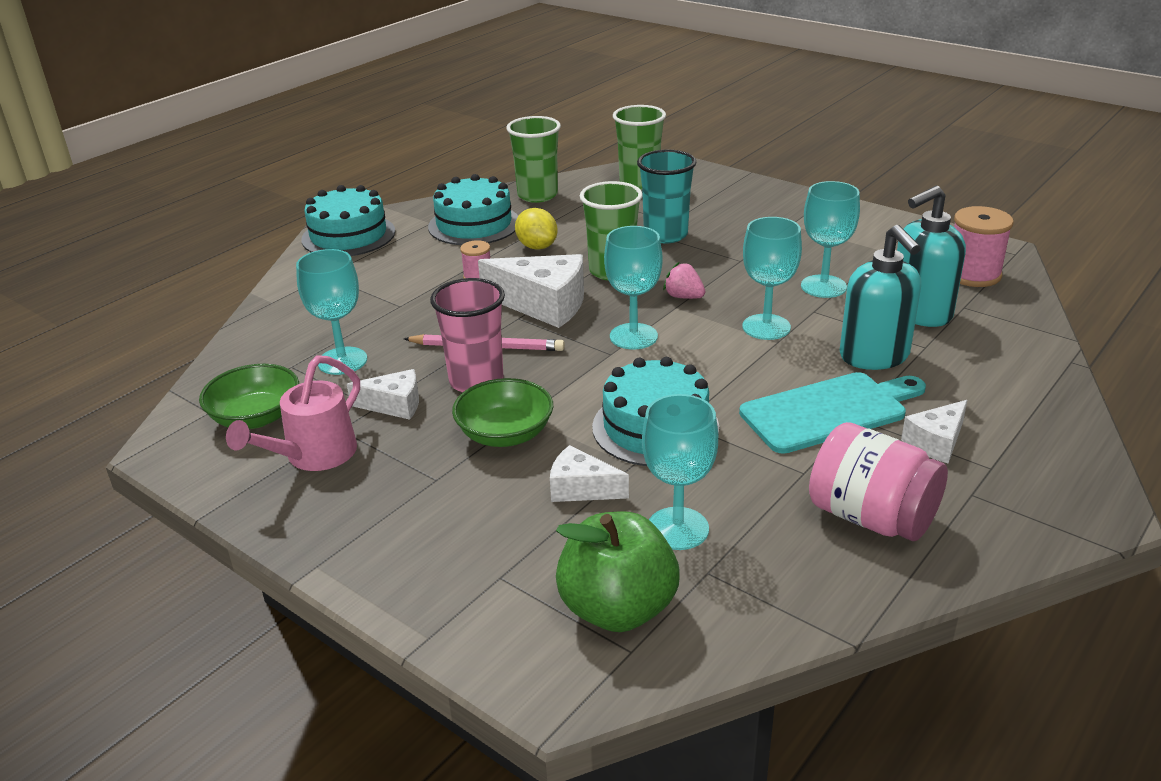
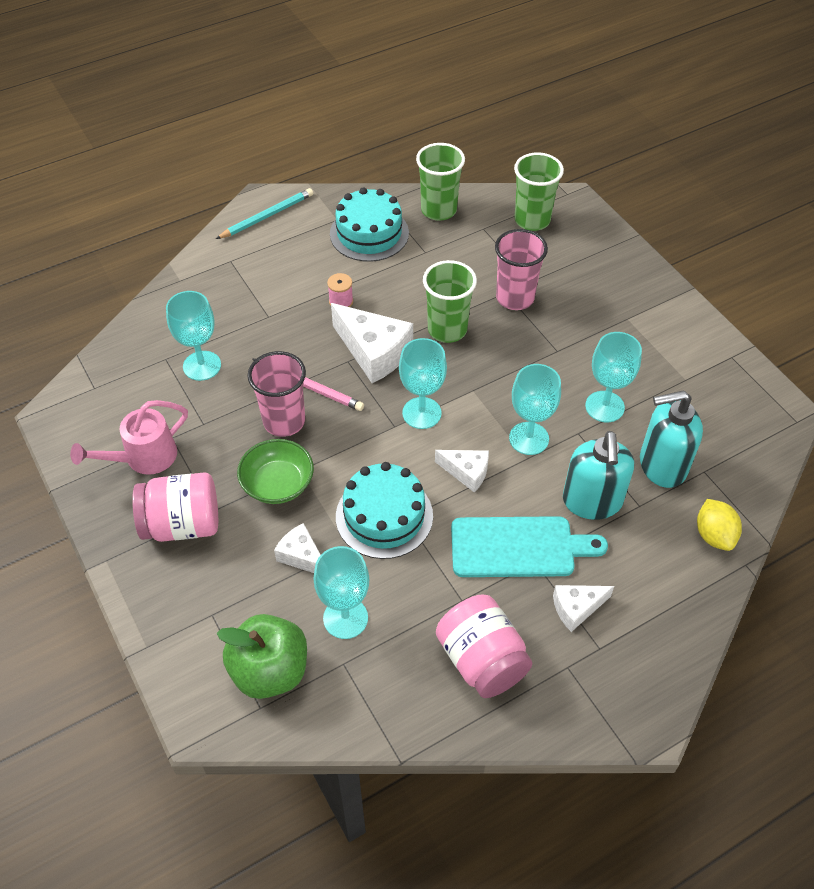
camera: 20 degrees right, 20 degrees up
(256, 417) = (122, 405): green bowl -> none
(348, 235) = (267, 216): turquoise cake -> turquoise pencil
(394, 405) = (217, 426): white cheese -> white cheese (467, 472)
(404, 502) = (182, 524): none -> pink jar
(537, 247) = (404, 279): yellow lemon -> yellow lemon (714, 535)
(665, 235) = (515, 298): turquoise cup -> pink cup
(684, 297) = (485, 380): pink strawberry -> none
(972, 274) = (740, 435): pink spool -> none

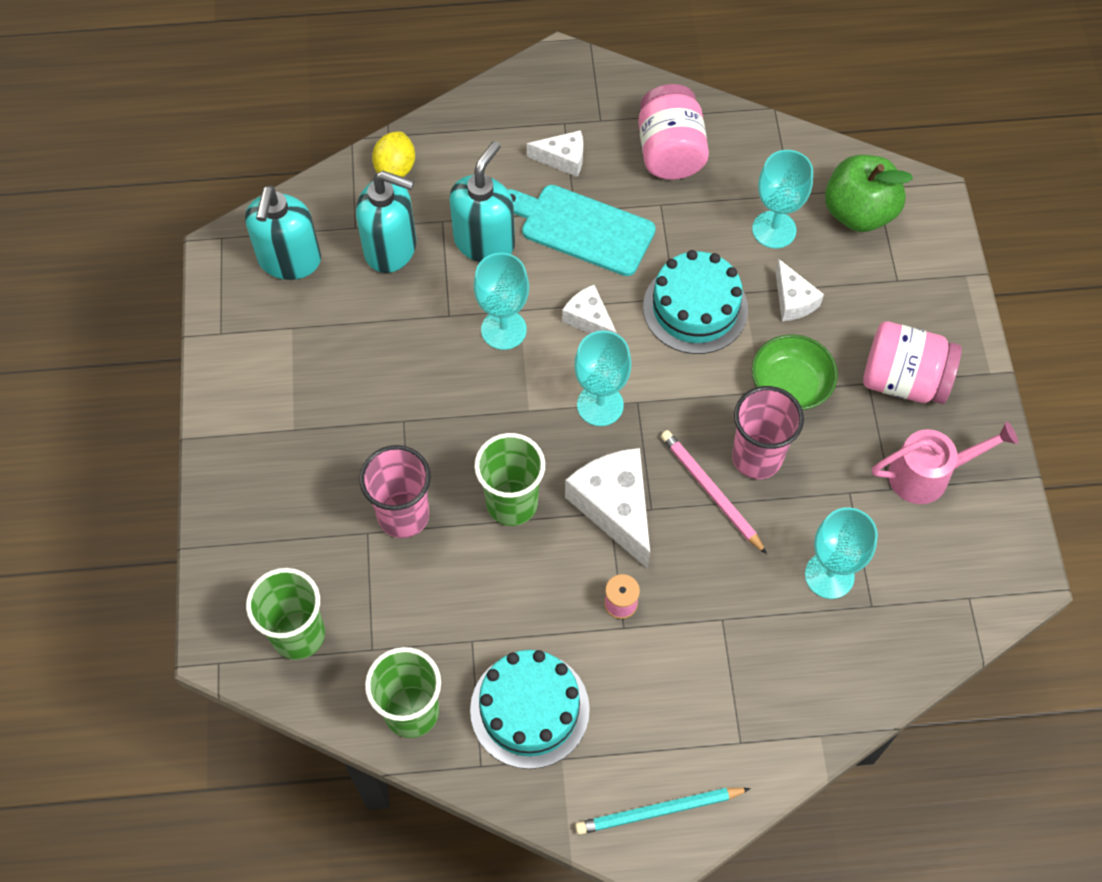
camera: 155 degrees left, 10 degrees up
(604, 406) = (401, 332): turquoise goblet -> none
(730, 425) = (289, 260): none -> turquoise soap dispenser

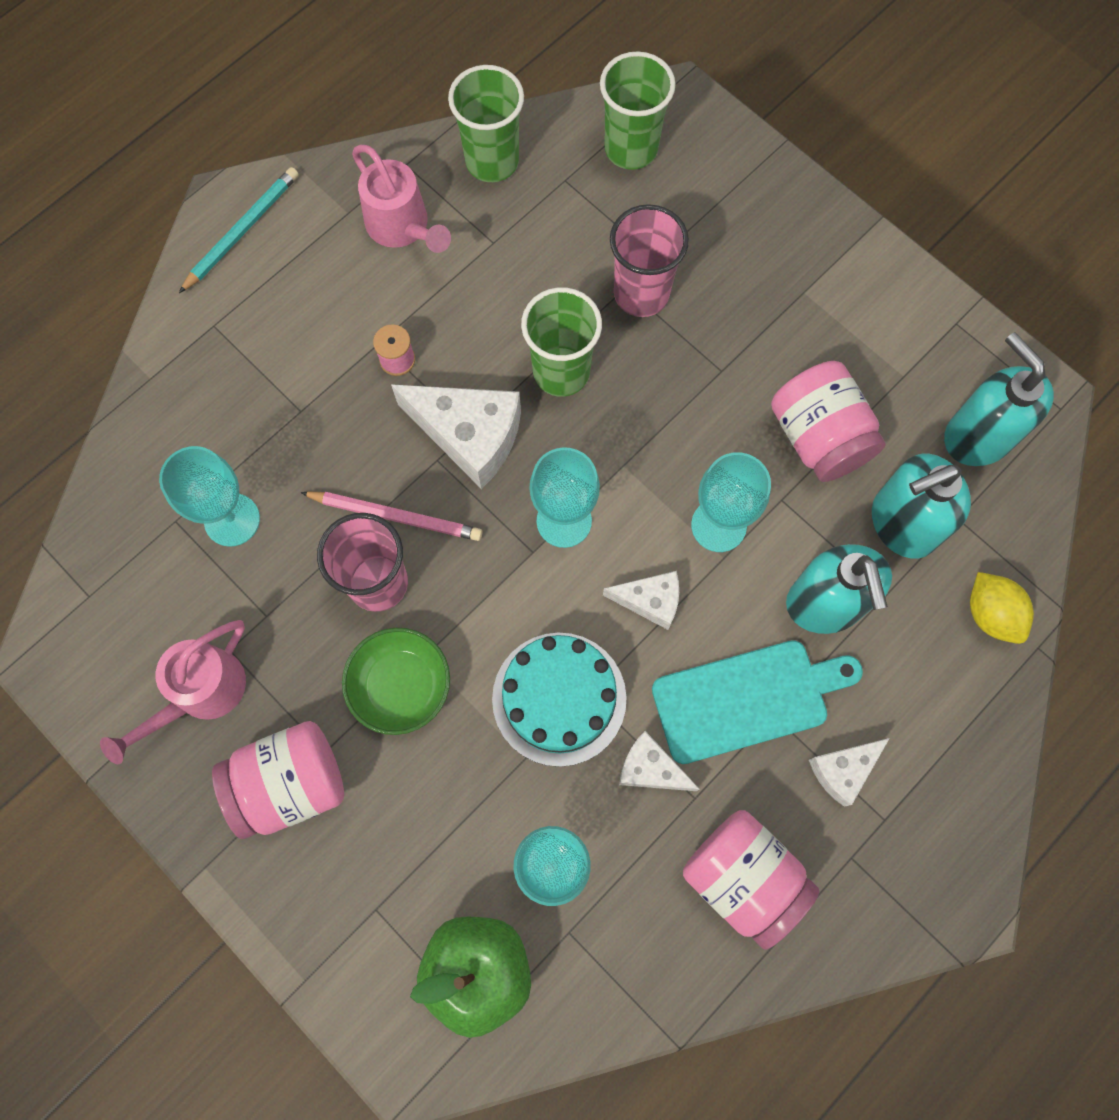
camera: 140 degrees right, 10 degrees up
(386, 333) = (818, 437): none -> pink jar
(529, 709) = (402, 227): turquoise cake -> pink watering can
(793, 300) = (468, 790): white cheese -> white cheese (650, 769)

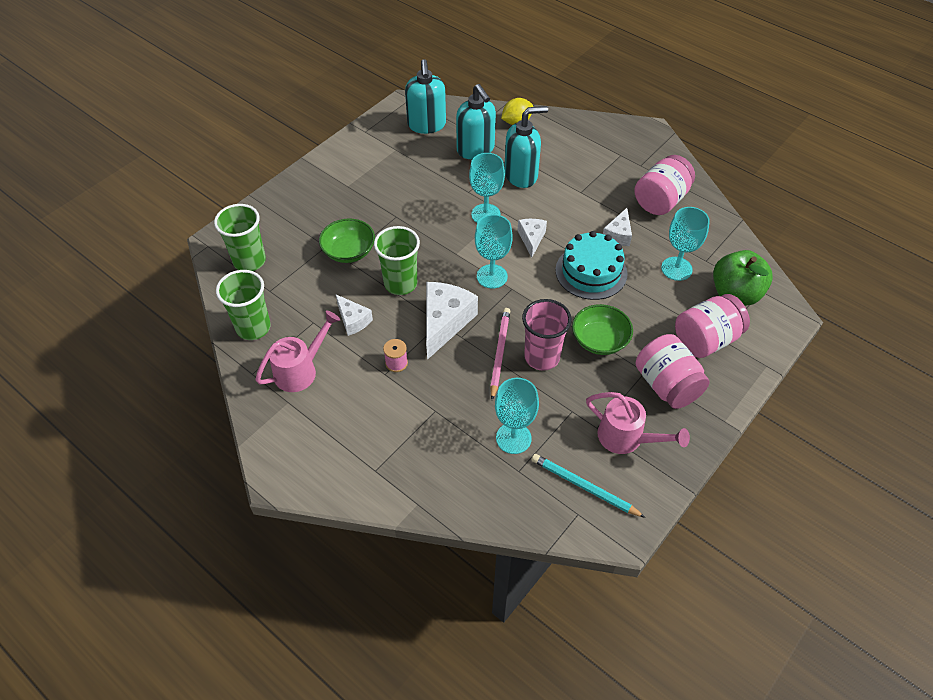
camera: 95 degrees left, 20 degrees down
(242, 231) = (300, 463): turquoise pencil -> turquoise pencil (584, 487)
(641, 294) = (349, 251): pink cup -> green bowl
(747, 699) = (575, 201): turquoise cutting board -> none
(818, 437) = (432, 179): pink jar -> pink jar (706, 340)
(843, 770) = (601, 168): white cheese -> white cheese (353, 320)
(977, 436) = (426, 125): turquoise soap dispenser -> turquoise soap dispenser turned 60 degrees counterclockwise

